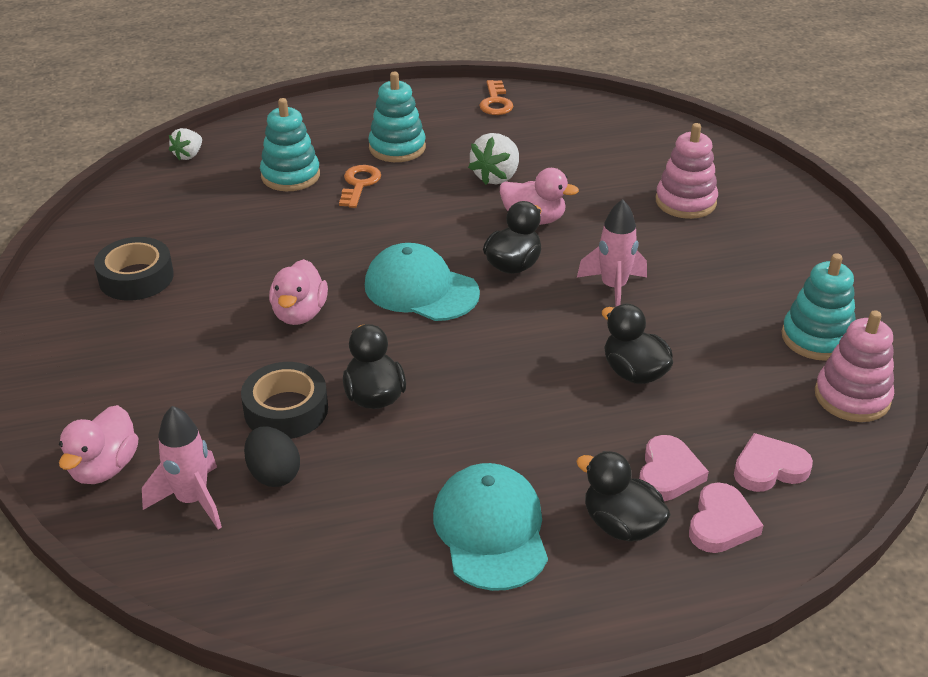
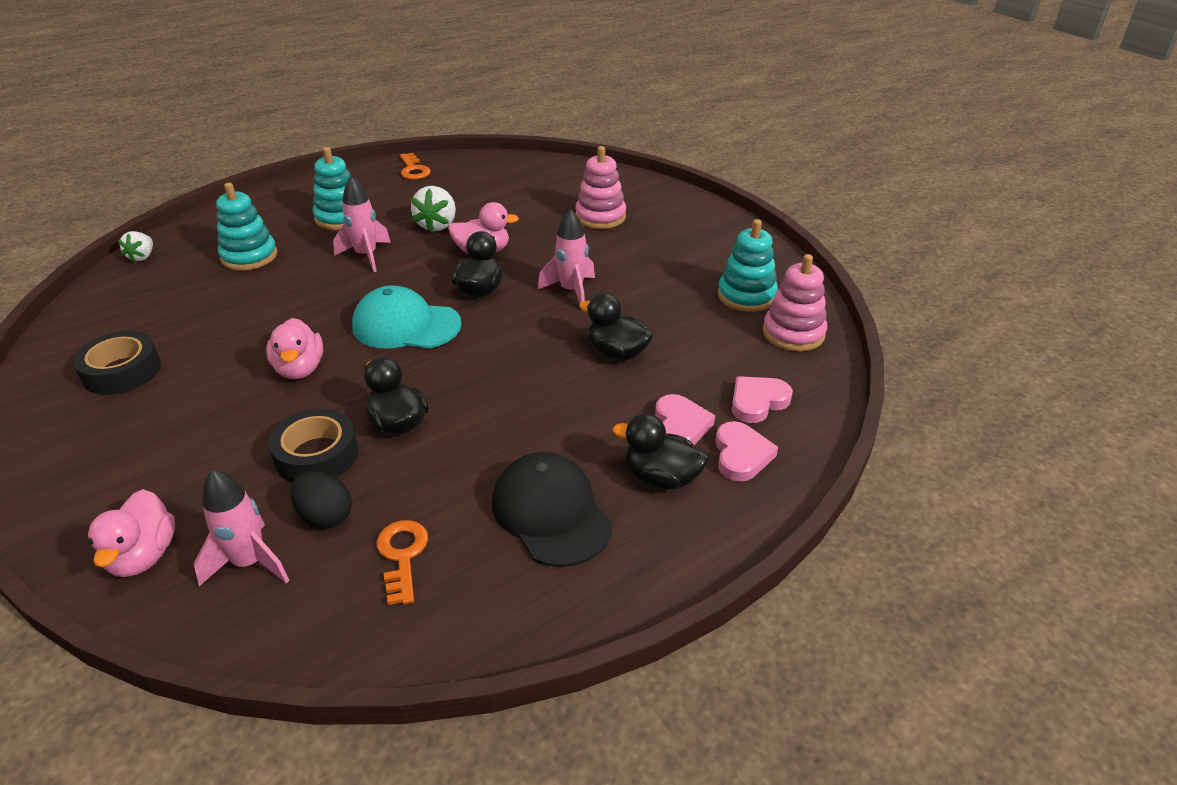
camera: 20 degrees left, 0 degrees up
(359, 184) = (317, 252): orange key -> orange key (402, 556)
(408, 199) = (366, 256): none -> pink rocket
(491, 530) = (551, 512): turquoise cap -> black cap

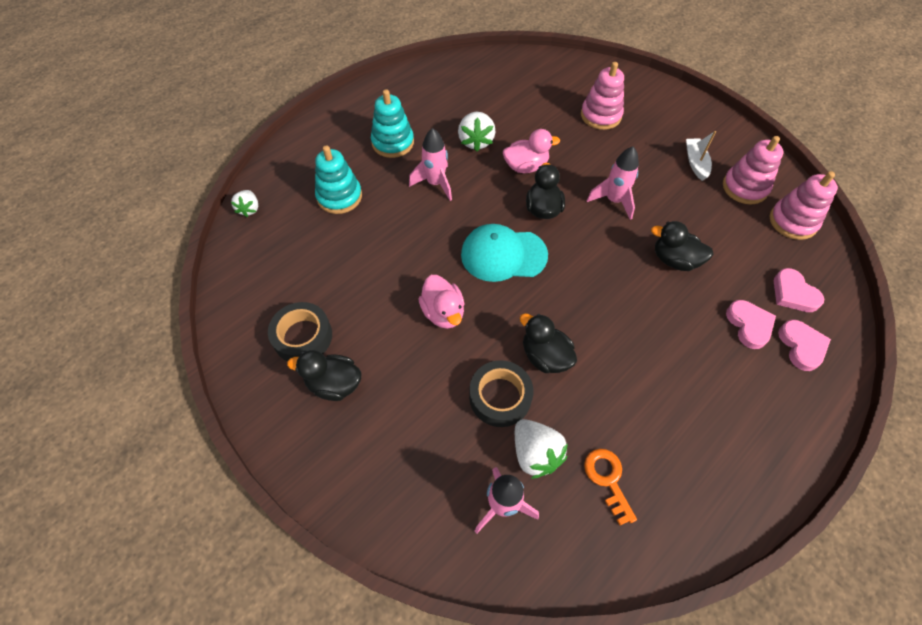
camera: 10 degrees left, 20 degrees up
(143, 556) = (421, 514): pink duck -> none
(325, 516) = (535, 454): black egg -> white strawberry
(413, 170) = (426, 79): orange key -> none
(551, 512) = (693, 422): black cap -> none
(661, 478) = (755, 377): black duck -> black duck (334, 384)
(695, 268) = (695, 163): none -> white boat
(746, 296) = (745, 187): turquoise stacking toy -> pink stacking toy
(757, 402) = (793, 293): pink heart -> pink heart turned 75 degrees counterclockwise

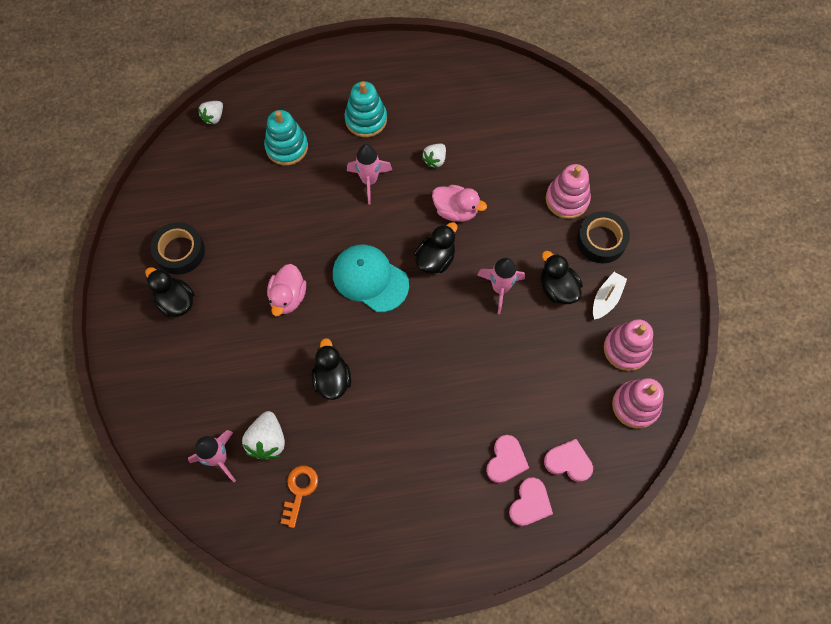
camera: 35 degrees right, 10 degrees up
(476, 141) = (435, 160): white strawberry -> white strawberry, size x0.64
(500, 397) = (276, 386): black tape -> black tape (601, 240)
(674, 260) = (500, 371): black duck -> black duck (557, 288)
(793, 293) = (568, 462): pink heart -> pink heart turned 105 degrees clockwise

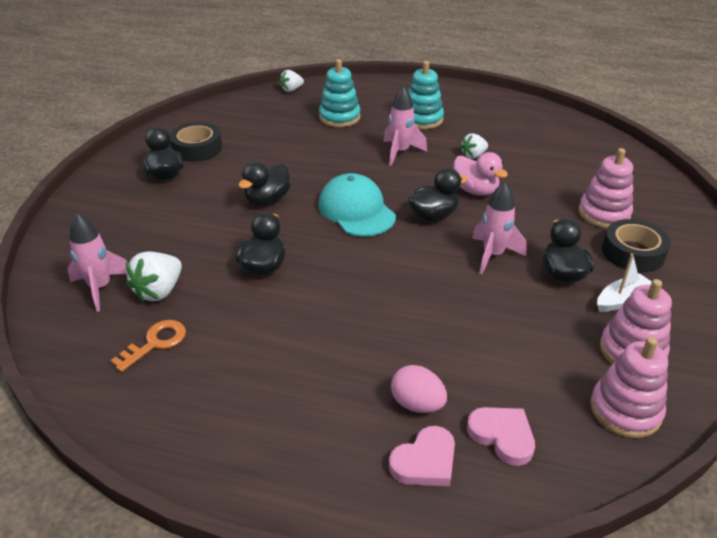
camera: 25 degrees right, 30 degrees down
(288, 297) = (267, 200): pink duck -> black duck
(506, 460) = (417, 404): pink heart -> pink egg

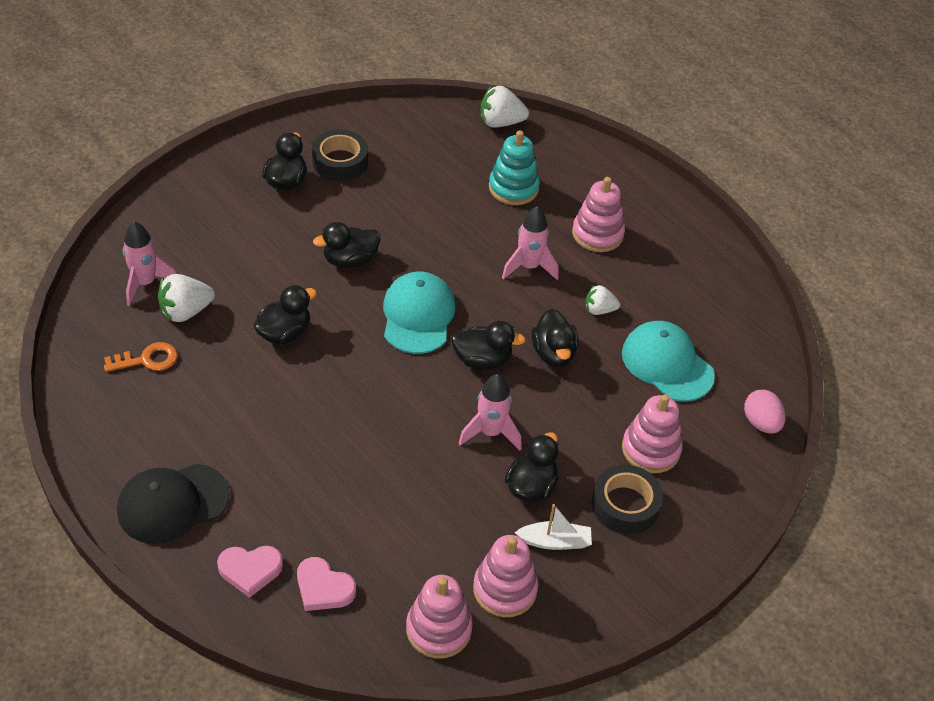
camera: 30 degrees right, 10 degrees up
(291, 90) = (500, 122): white strawberry -> white strawberry, size x1.57
(293, 447) = (172, 503): none -> black cap
(417, 404) = (287, 525): pink egg -> pink egg (761, 423)
(422, 119) = (597, 234): turquoise stacking toy -> pink stacking toy
(475, 190) = (553, 353): pink duck -> black duck
(502, 436) = (323, 588): pink heart -> pink heart turned 135 degrees clockwise
(550, 165) = (667, 364): none -> turquoise cap

